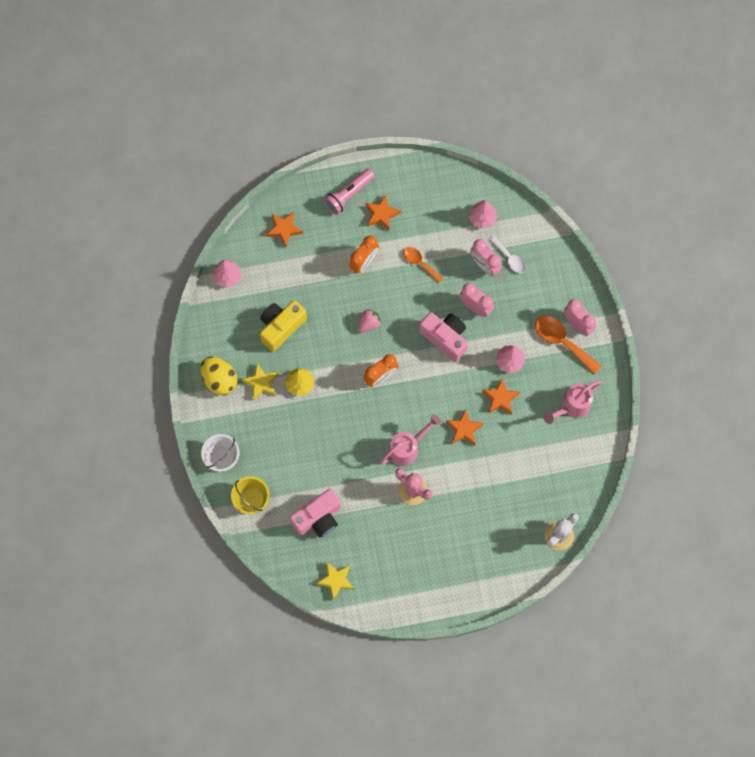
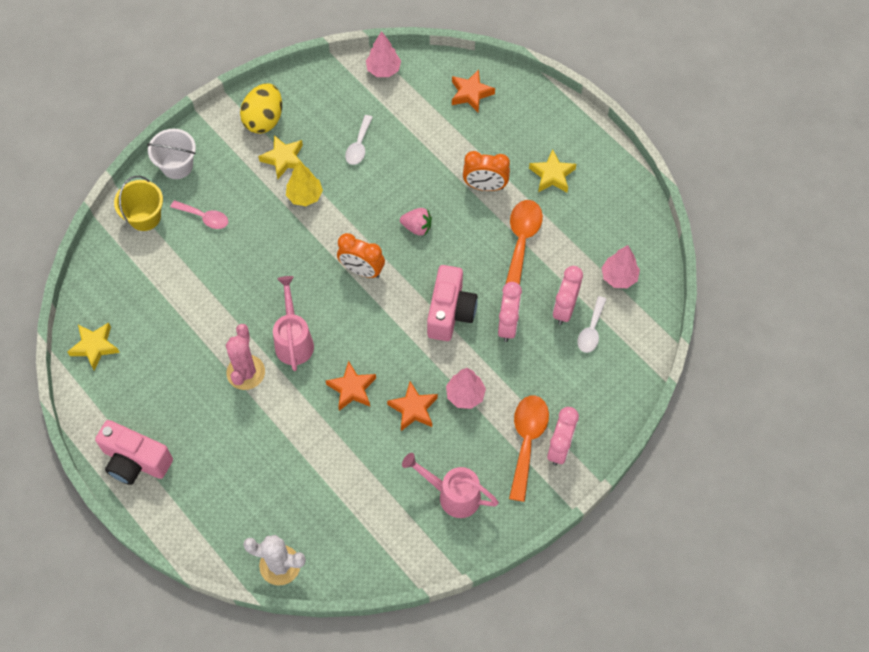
camera: 60 degrees right, 10 degrees down
(276, 460) = (204, 217): none -> pink spoon
(281, 327) = (359, 146): yellow camera -> white spoon
(318, 518) = (159, 292): pink camera -> pink camera (135, 461)
(348, 194) = (552, 132): pink flashlight -> none
(381, 214) = (552, 175): orange star -> yellow star
(407, 448) = (294, 340): pink watering can -> pink watering can turned 120 degrees counterclockwise
(419, 263) = (521, 241): orange spoon -> orange spoon, size x1.61

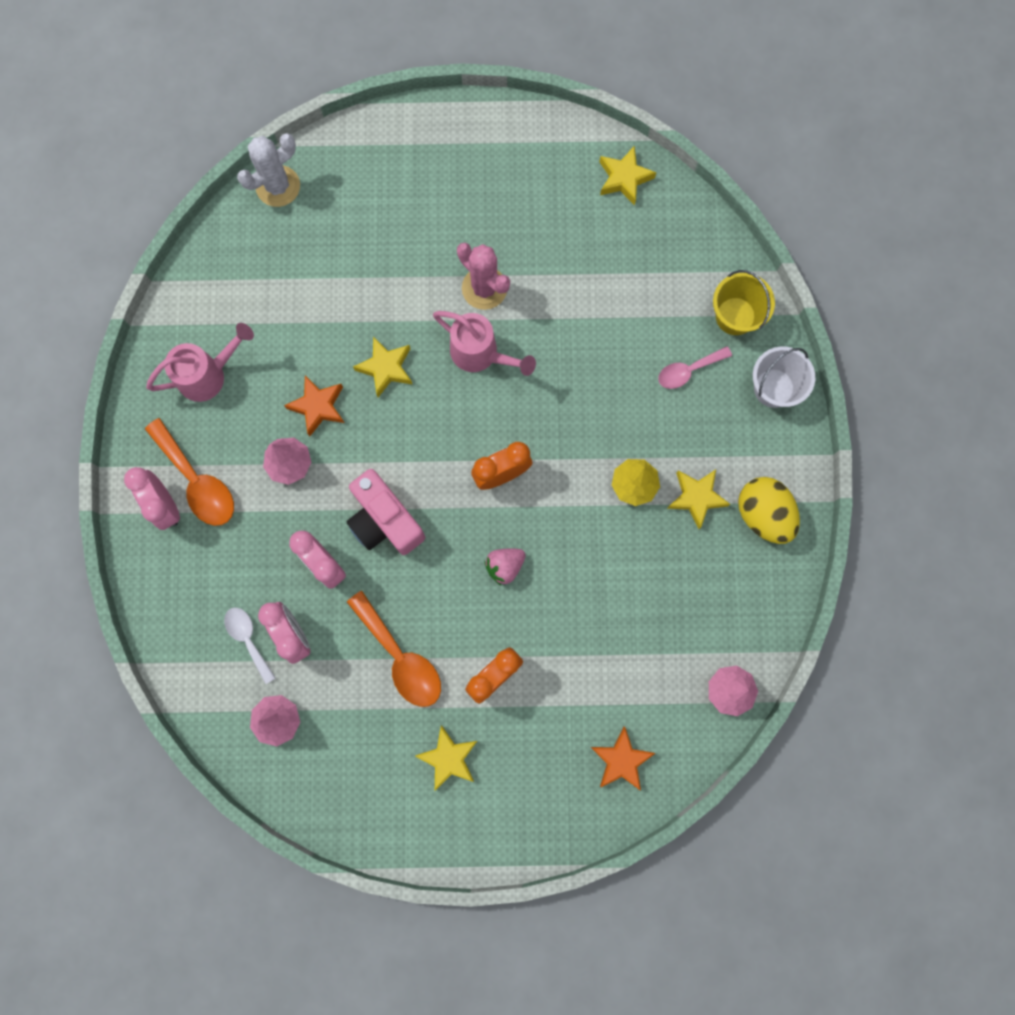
camera: 130 degrees right, 15 degrees up
(135, 461) = (477, 138): pink camera -> none
(352, 389) = (386, 368): orange star -> yellow star
(359, 146) = (651, 586): white spoon -> none

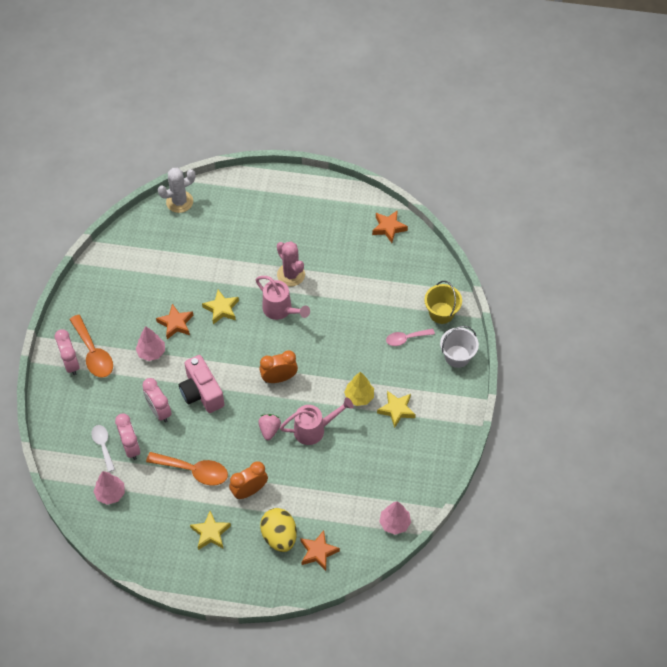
camera: 10 degrees right, 20 degrees down
(208, 375) = (114, 296): pink watering can -> pink watering can (314, 429)
(400, 657) = (194, 471): orange spoon -> orange spoon turned 45 degrees counterclockwise
(505, 566) = (269, 430): pink strawberry -> pink strawberry turned 120 degrees clockwise
(624, 178) = (388, 228): yellow star -> orange star
(763, 514) = (436, 426): yellow egg -> yellow egg (279, 536)

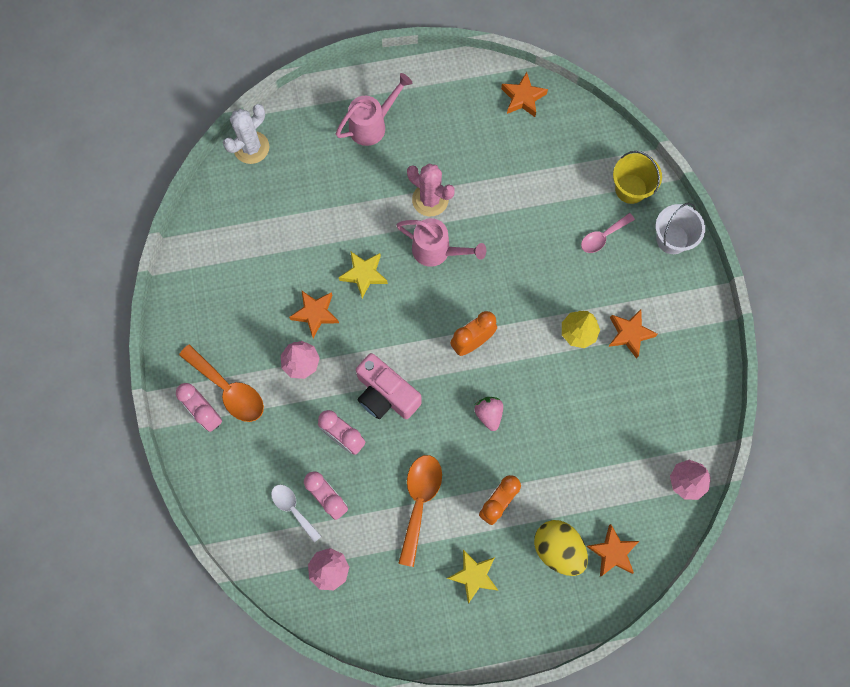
camera: 20 degrees left, 15 degrees up
(194, 471) = (419, 501): orange spoon -> orange spoon turned 75 degrees counterclockwise
(314, 429) = (542, 394): pink watering can -> pink watering can (372, 125)
(396, 410) = (629, 334): yellow star -> orange star

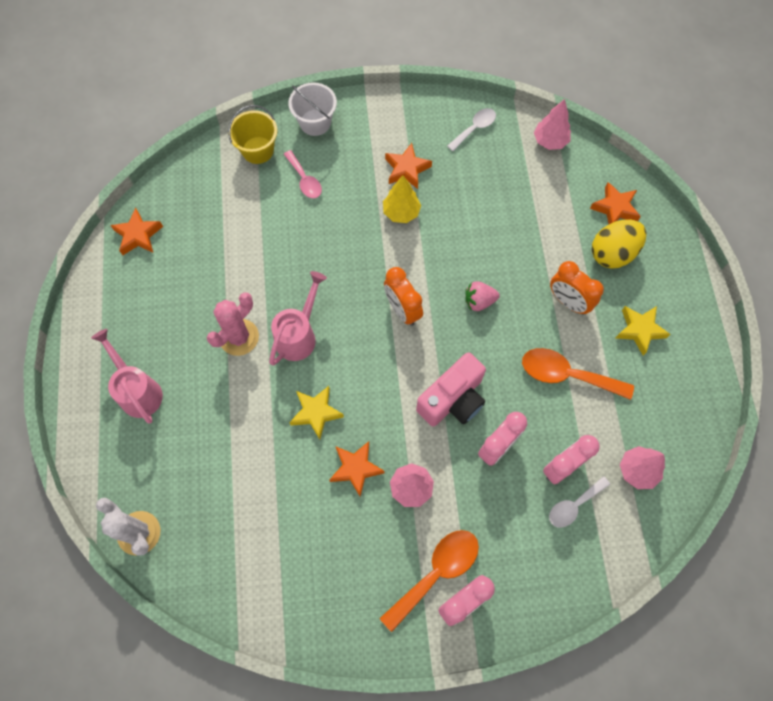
camera: 85 degrees left, 5 degrees down
(690, 400) = (474, 128): none -> white spoon

